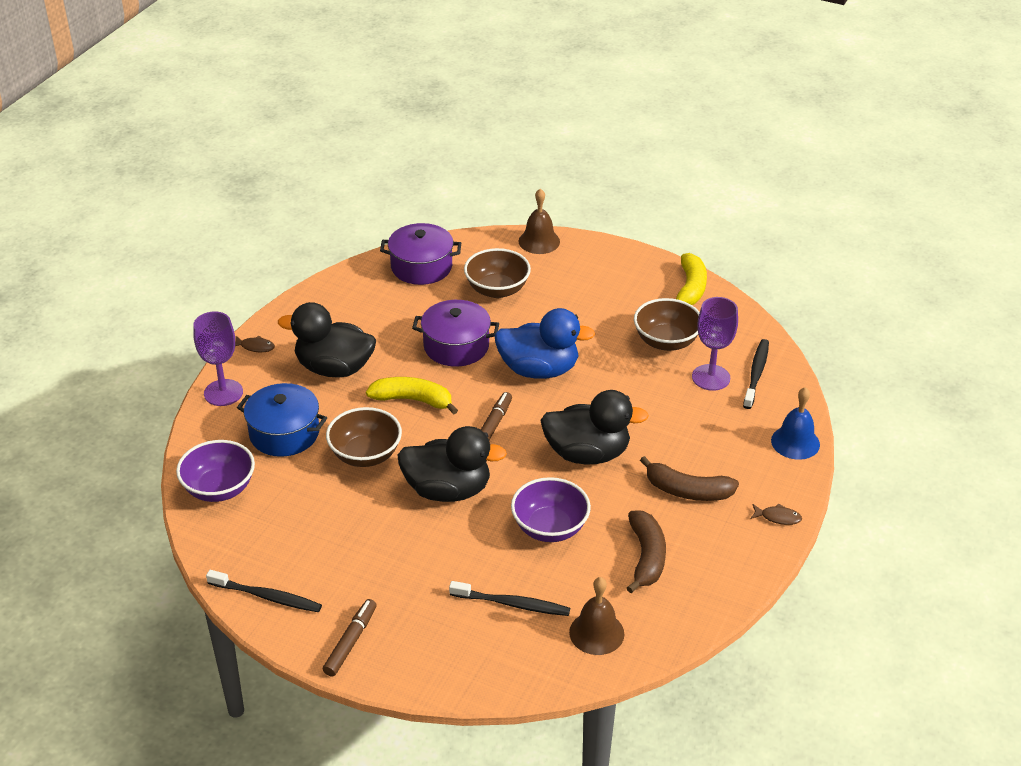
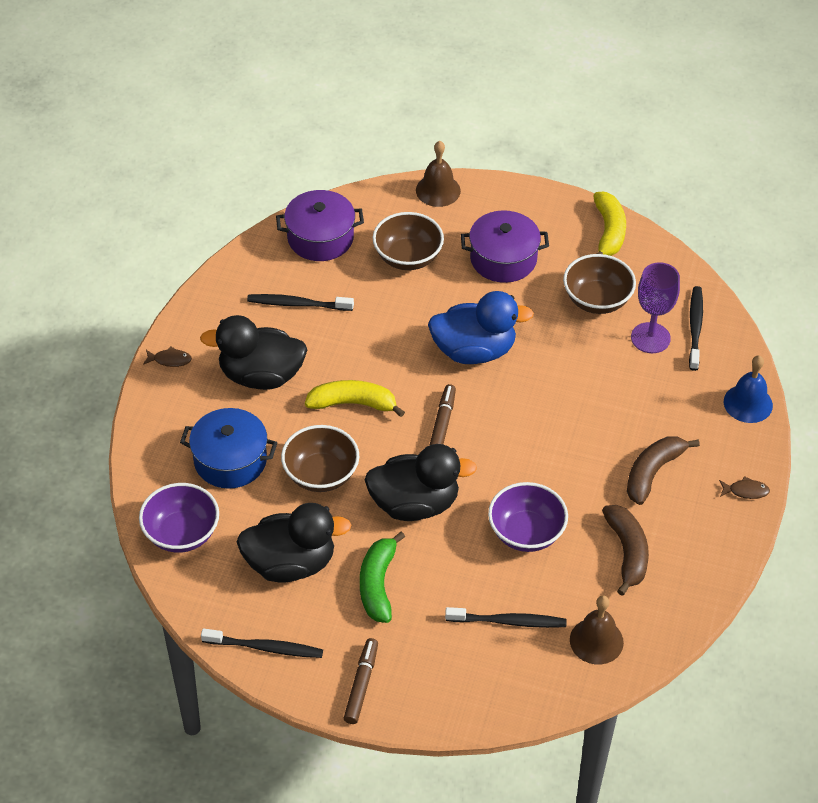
camera: 10 degrees left, 10 degrees up
(223, 393) = (152, 420): purple goblet -> none
(385, 315) = (297, 304): none -> black toothbrush
(392, 555) = (378, 584): none -> green banana
(456, 346) = (381, 333): purple pot -> purple pot (503, 259)
(587, 453) = (545, 443): black duck -> black duck (290, 563)
(687, 491) = (652, 473): brown banana -> brown banana turned 120 degrees clockwise

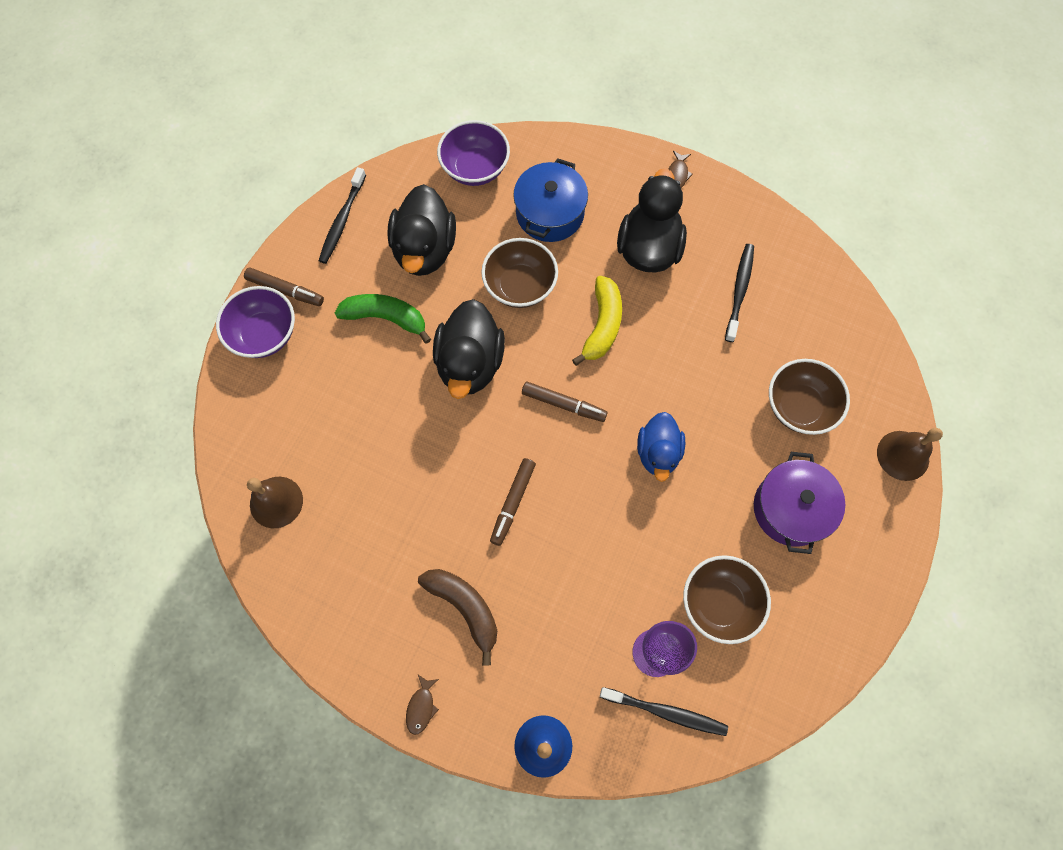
camera: 100 degrees right, 20 degrees up
(320, 238) = (832, 323): purple pot -> none
(474, 351) = (658, 453): blue duck -> blue duck, size x0.65
(508, 621) = (318, 425): black toothbrush -> none
(526, 533) = (415, 461): purple bowl -> purple bowl (264, 334)
(548, 450) = (513, 503): none -> brown marker
(608, 232) = (828, 642): yellow banana -> none
(627, 552) = (370, 556): brown banana -> none

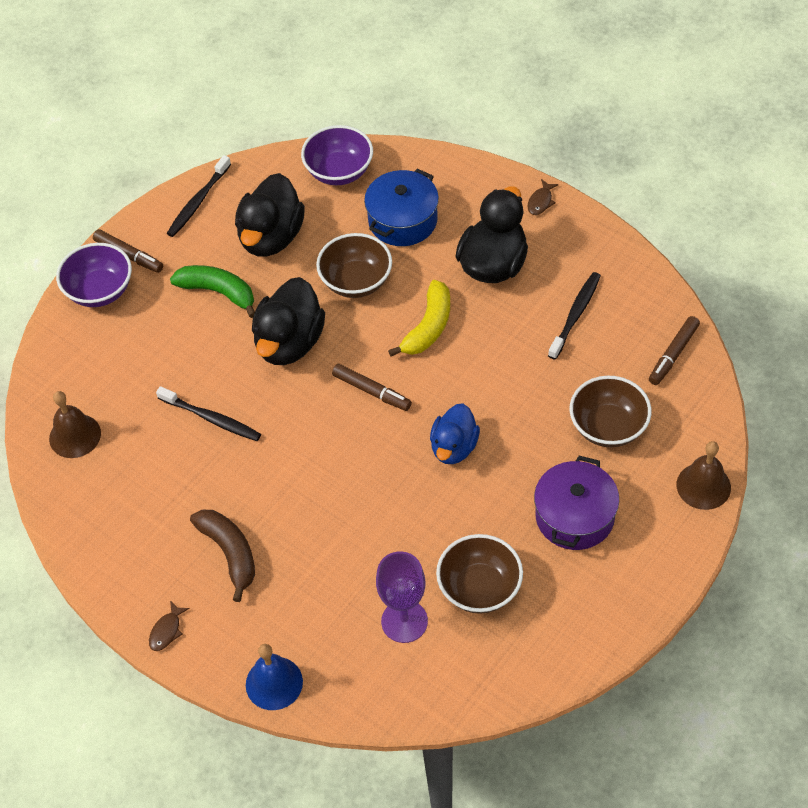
camera: 15 degrees right, 15 degrees down
(513, 503) = (299, 470): brown marker -> brown marker (673, 354)
(666, 712) = (401, 674): black toothbrush -> black toothbrush (211, 419)

